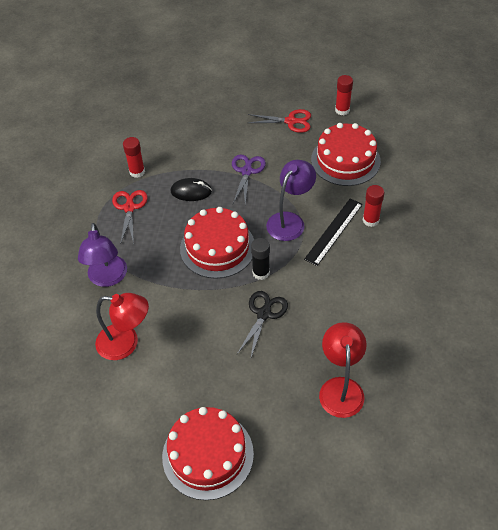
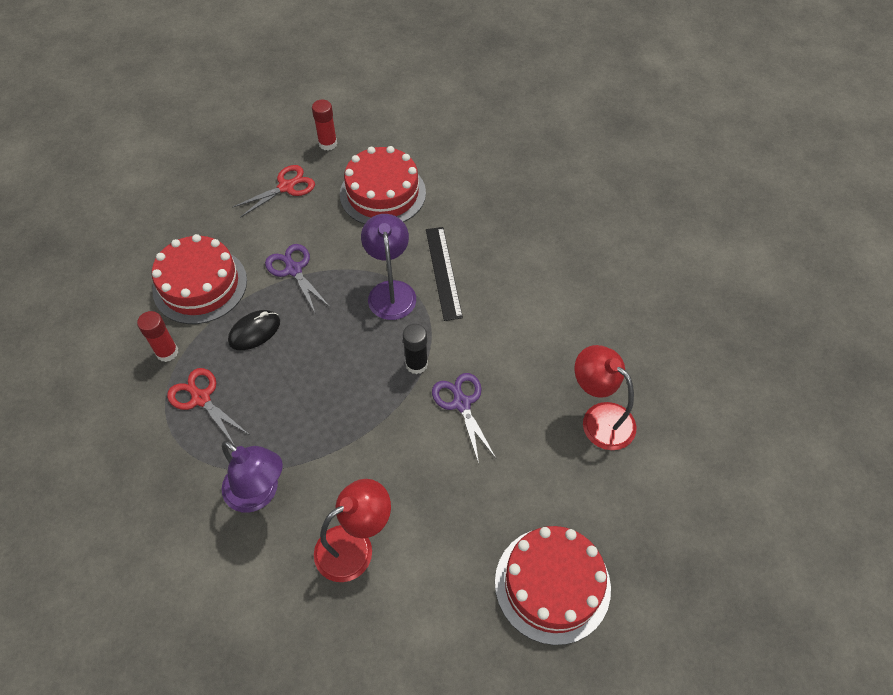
camera: 45 degrees left, 5 degrees up
(217, 247) = (346, 371): red cake -> red cake (200, 285)
(264, 314) = (462, 403): black scissors -> purple scissors
(370, 220) = (466, 238): red glue stick -> none

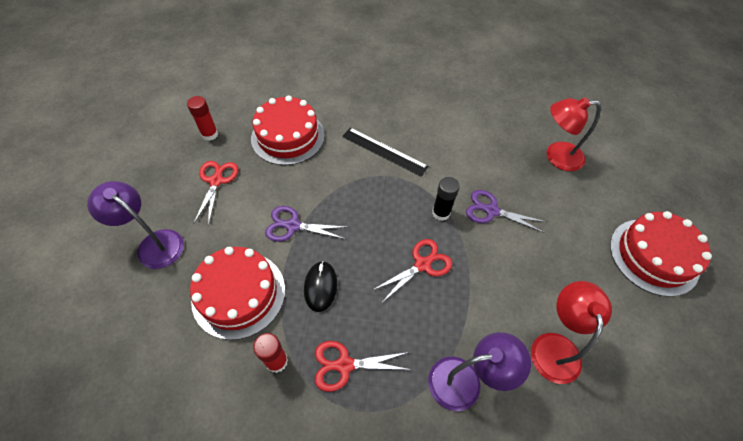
camera: 50 degrees left, 0 degrees up
(344, 388) = (422, 264): none -> red scissors
(391, 291) = (370, 186): purple lamp -> purple lamp (154, 244)

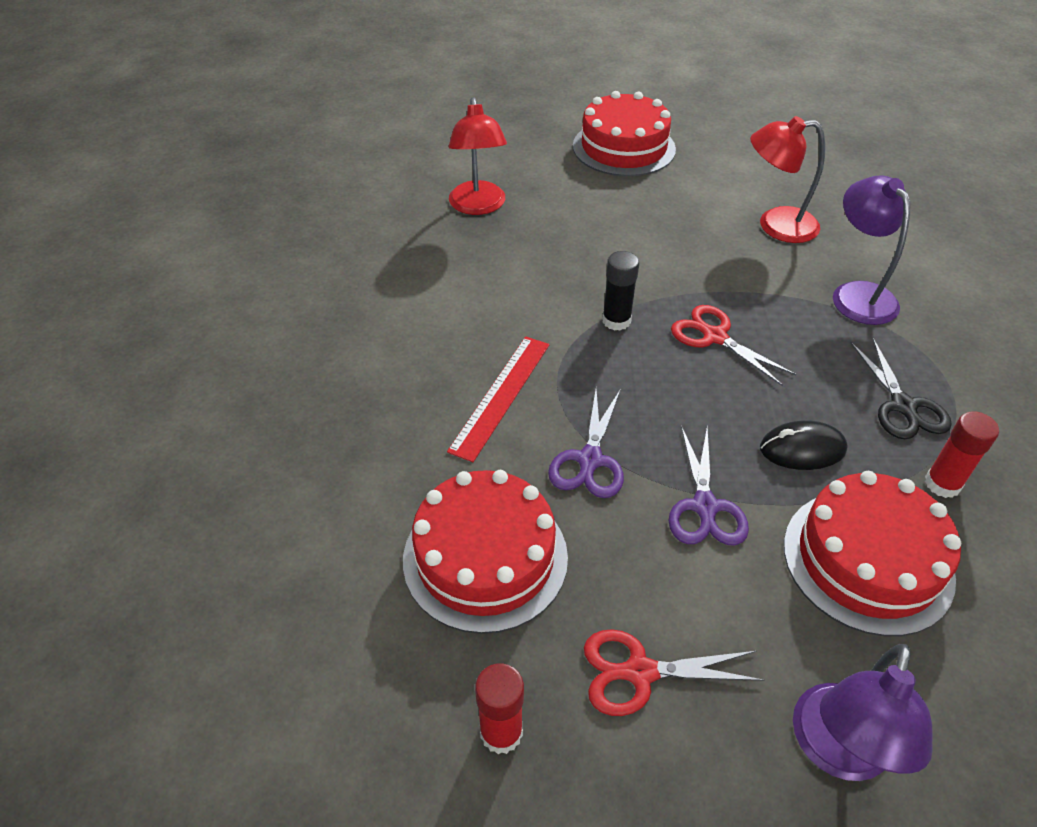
camera: 95 degrees left, 10 degrees down
(344, 365) = (903, 406): red scissors -> black scissors
(384, 151) = (501, 396): black ruler -> red ruler
(491, 211) = (596, 270): purple scissors -> purple scissors (589, 460)

